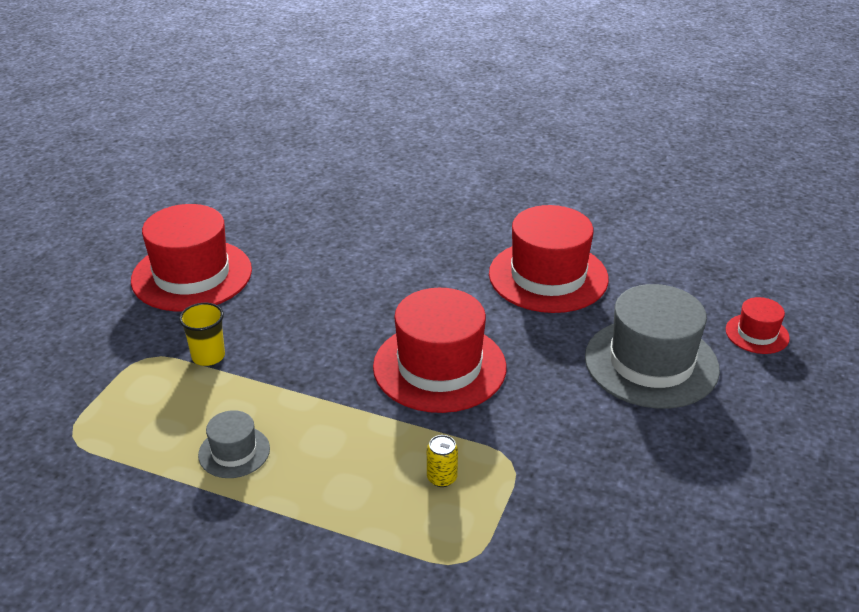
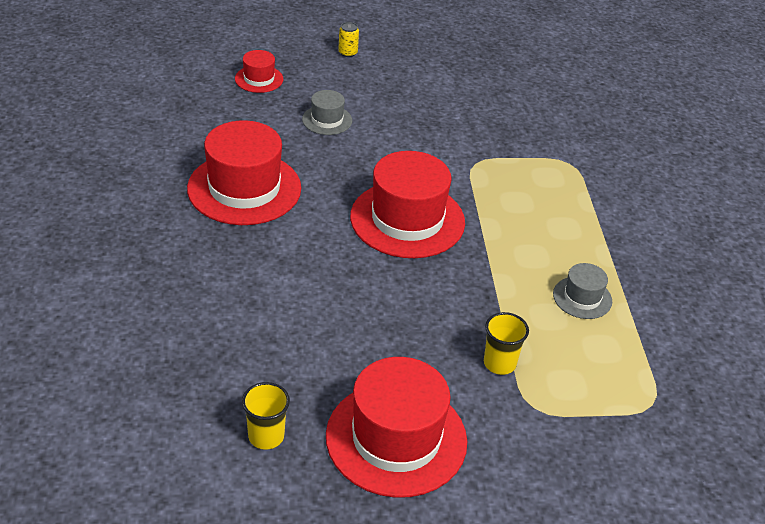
camera: 120 degrees left, 5 degrees up
(251, 221) = (266, 436): none -> yellow cup
(442, 478) = (516, 189): yellow can -> yellow can (348, 53)
(651, 363) = (327, 120): grey hat -> grey hat, size x0.48

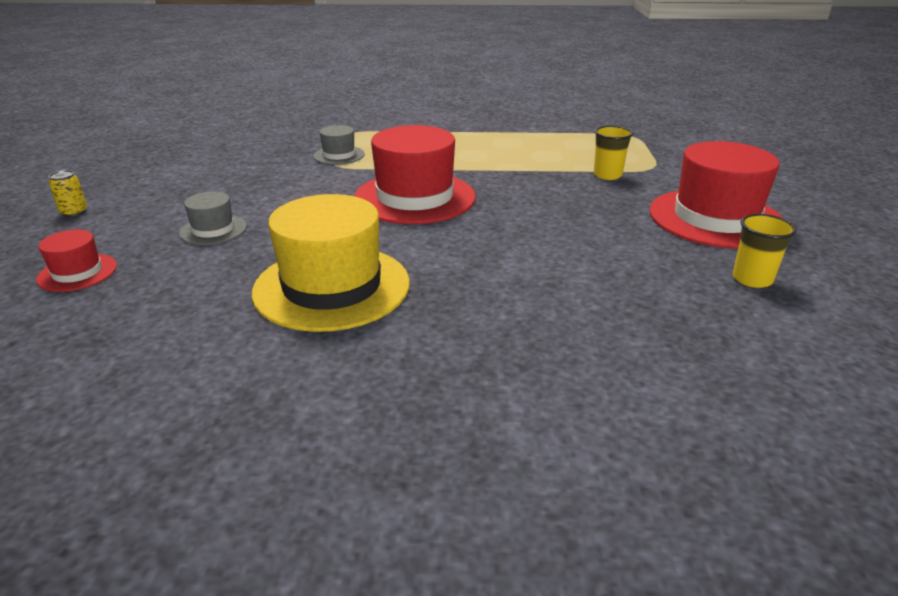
camera: 80 degrees left, 10 degrees down
(244, 188) = (332, 287): red hat -> yellow hat
(582, 298) = (523, 143): grey hat -> grey hat (339, 155)

